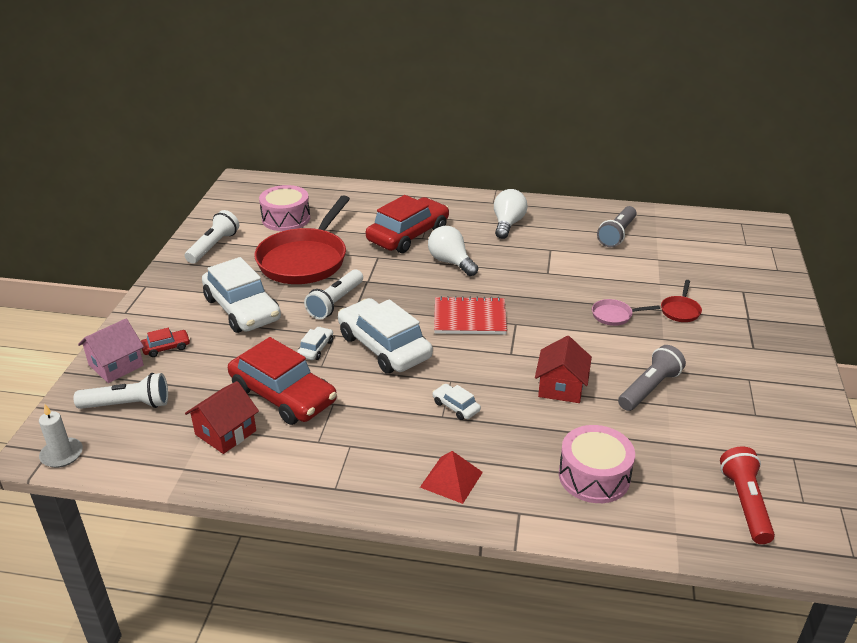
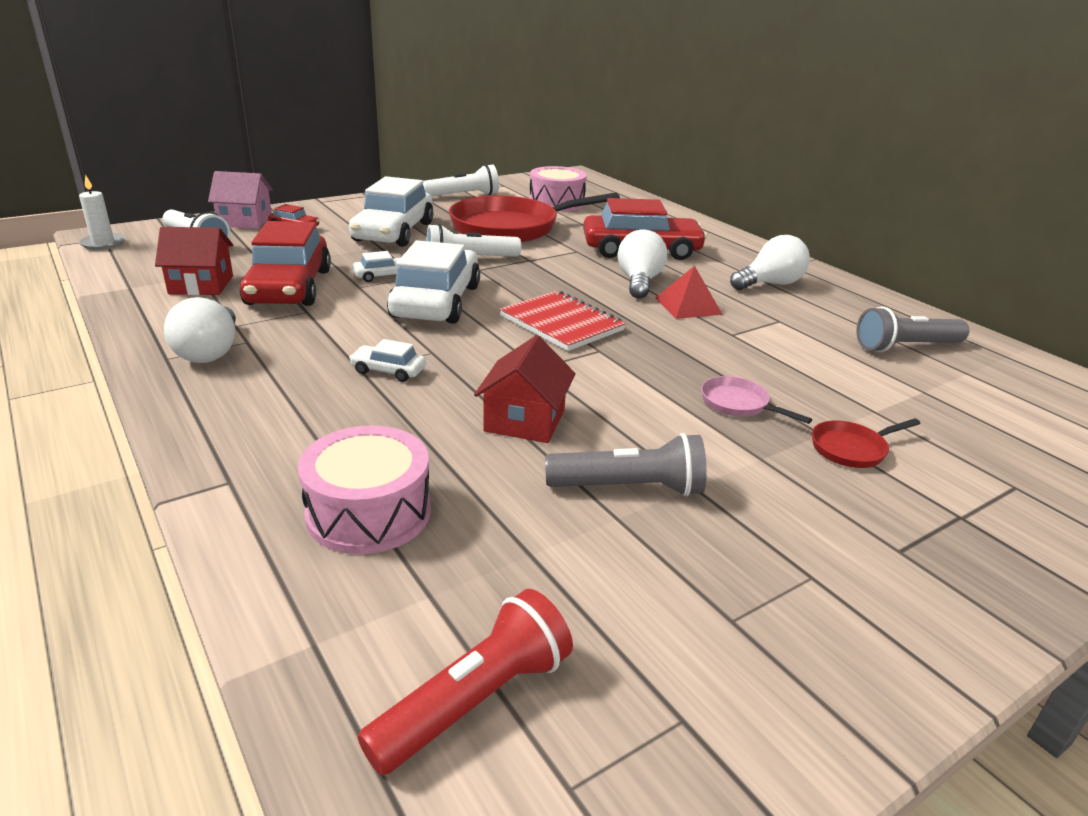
camera: 45 degrees right, 5 degrees down
(348, 466) = (210, 352): none -> white light bulb
(451, 479) = (249, 414): red pyramid -> red pyramid (688, 306)
(456, 407) = (388, 371): white car -> white car turned 75 degrees counterclockwise
(561, 387) = (524, 420): red house -> red house turned 45 degrees counterclockwise

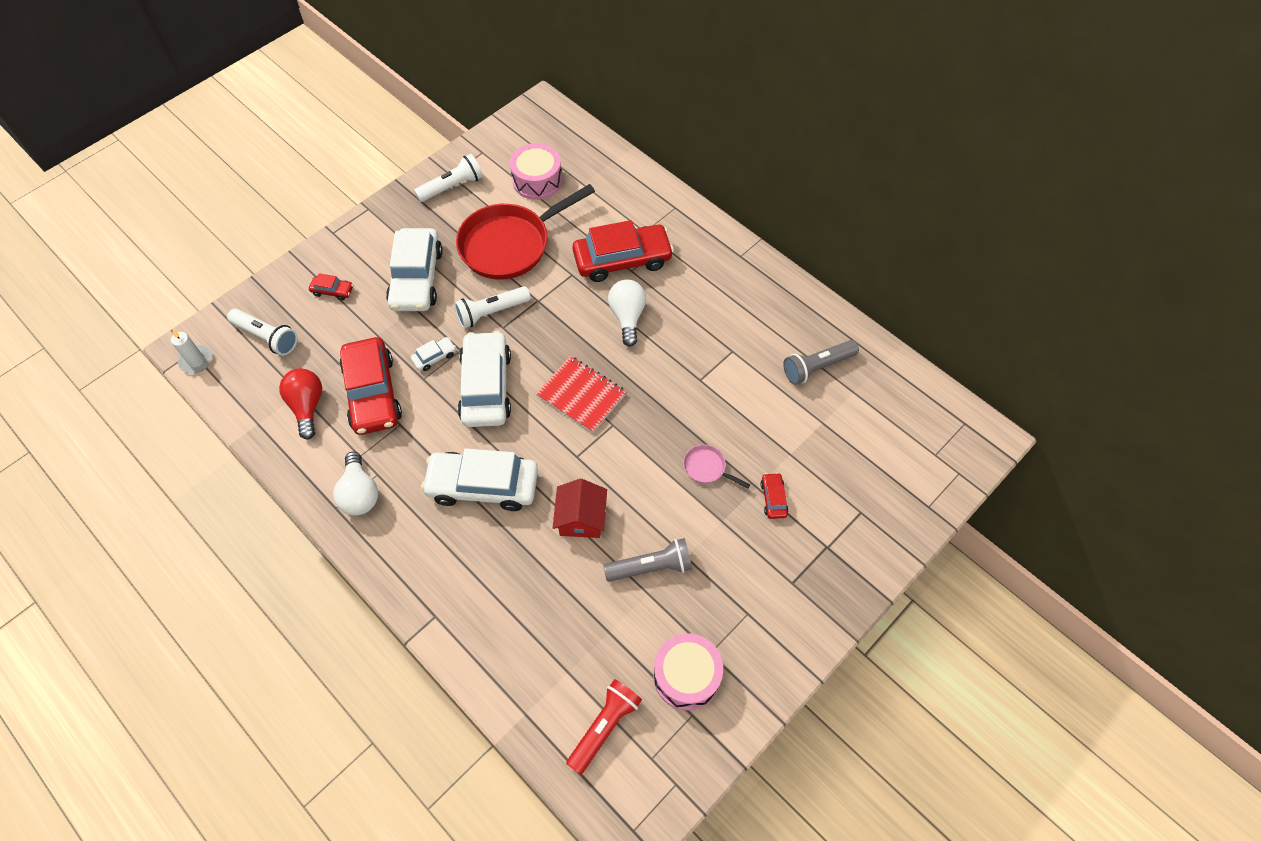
camera: 10 degrees left, 30 degrees up
(201, 285) = (307, 406): red house -> red light bulb
(245, 221) = (287, 290): pink house -> none
(369, 512) = (518, 622): pink drum -> pink drum (686, 676)
(388, 371) = (483, 485): white car -> white car, size x2.33
(688, 306) = (667, 346): red pyramid -> none
(770, 284) = (725, 294): white light bulb -> none
(851, 449) = (773, 498): red pan -> red car

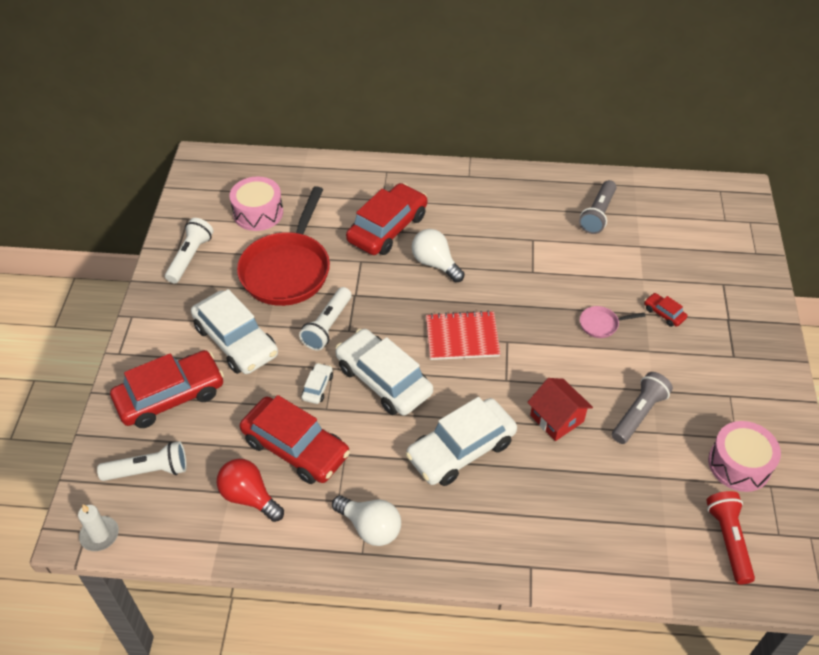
camera: 40 degrees left, 10 degrees down
(333, 291) = (170, 396): red car -> red car, size x2.33

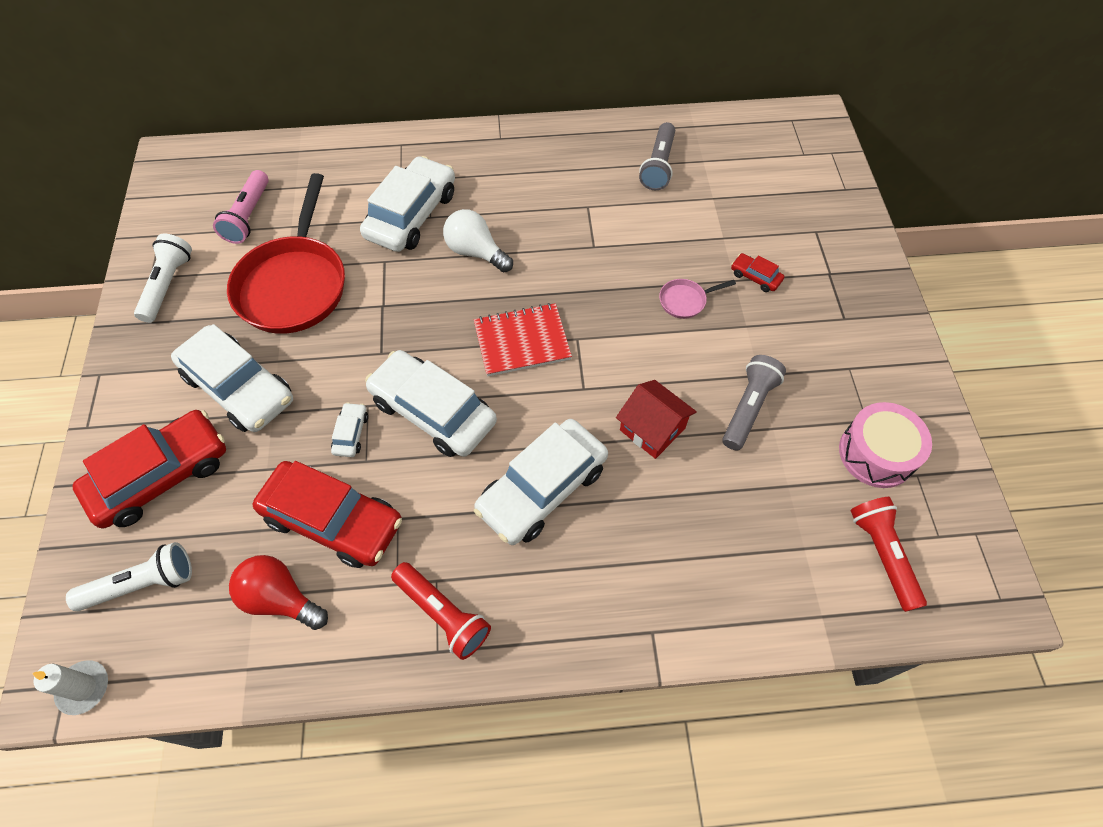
camera: 10 degrees left, 10 degrees up
(258, 213) = (248, 216): pink drum -> pink flashlight
(327, 326) = (354, 351): white flashlight -> none
(370, 527) = (443, 614): white light bulb -> red flashlight
(387, 228) = (411, 215): red car -> white car

